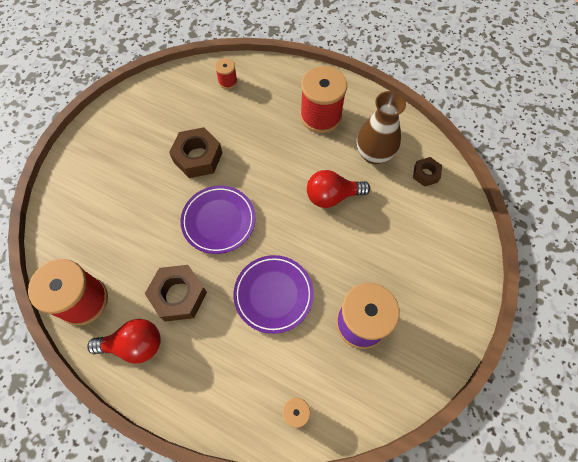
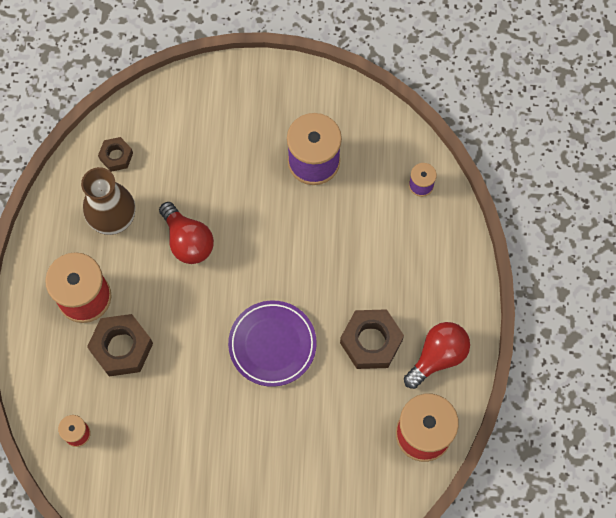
camera: 115 degrees left, 5 degrees up
(134, 345) = (438, 356): red light bulb -> red light bulb turned 75 degrees clockwise
(198, 157) = (204, 410): brown nut -> brown nut (121, 348)
(273, 294) = (325, 251): purple plate -> none

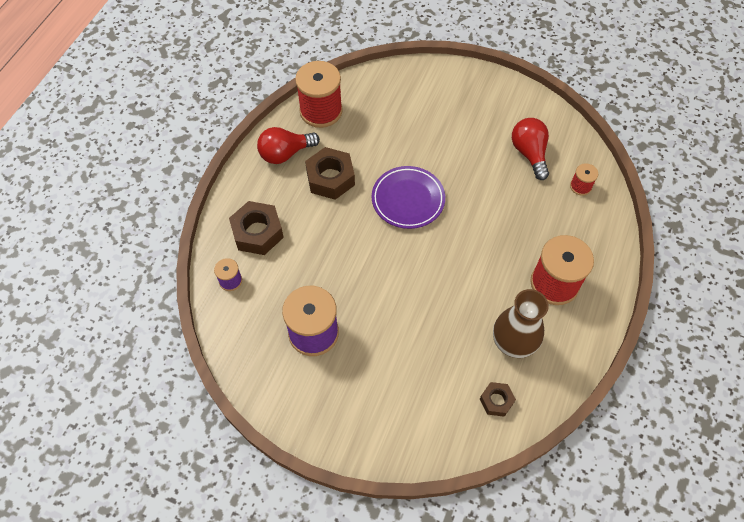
camera: 160 degrees left, 10 degrees down
(121, 348) = (531, 235): brown nut -> brown nut (257, 232)
(188, 241) = (451, 300): red light bulb -> red light bulb (529, 153)

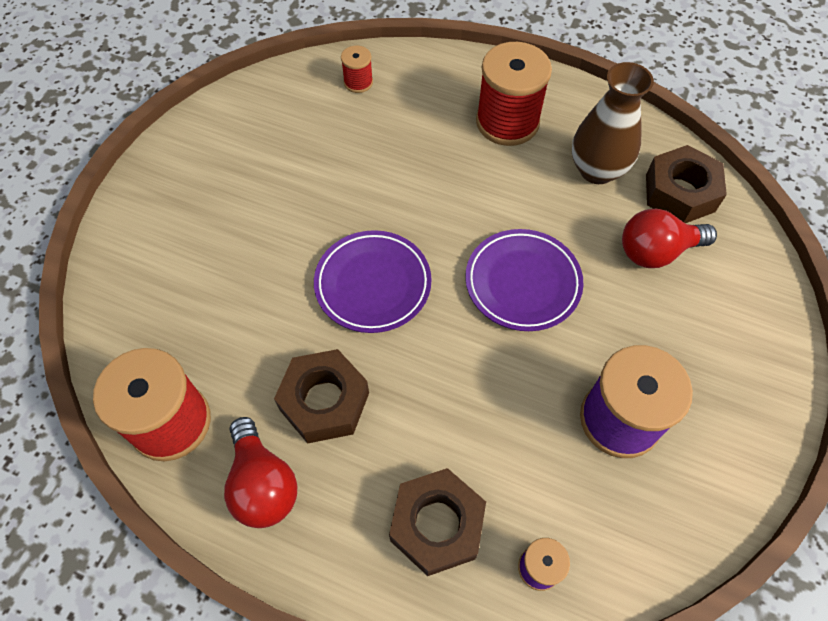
camera: 90 degrees left, 0 degrees up
(411, 284) = (522, 283): none -> purple plate
(496, 401) = (680, 193): brown nut -> brown nut, size x1.76
(529, 153) = (298, 131): red light bulb -> red light bulb (656, 251)

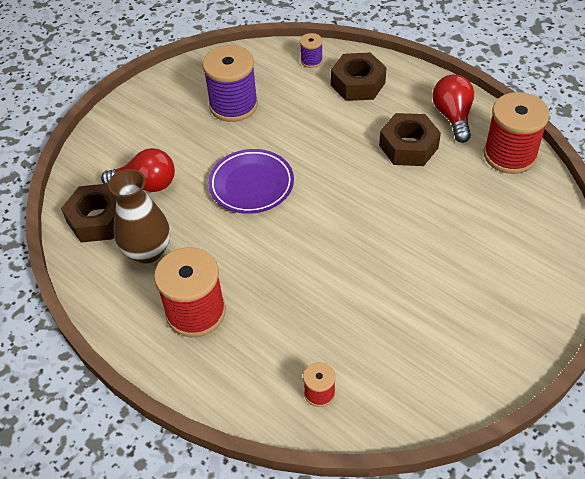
camera: 160 degrees left, 10 degrees down
(373, 284) = (358, 206): purple plate -> none

